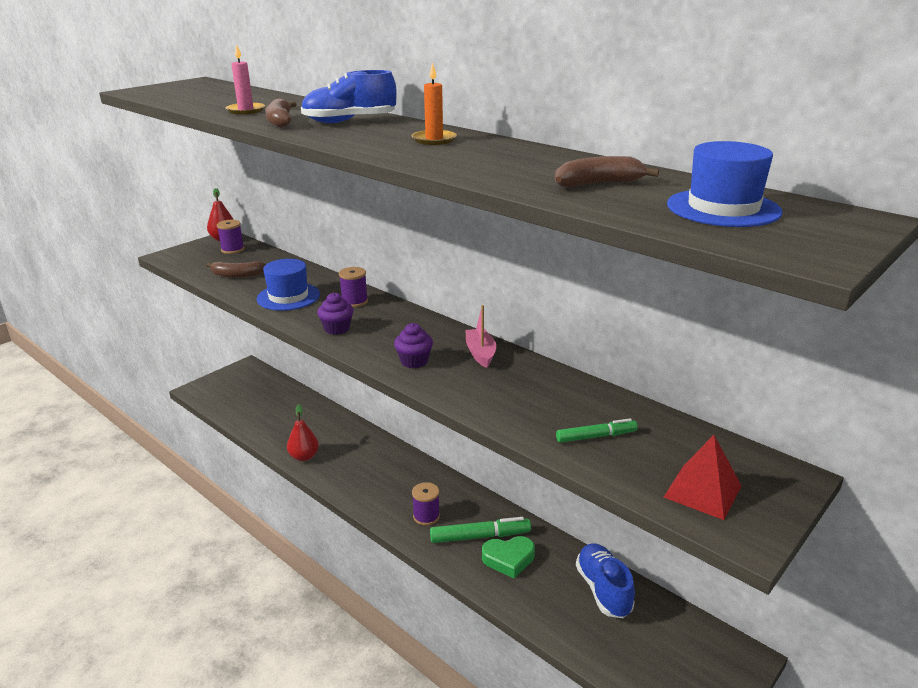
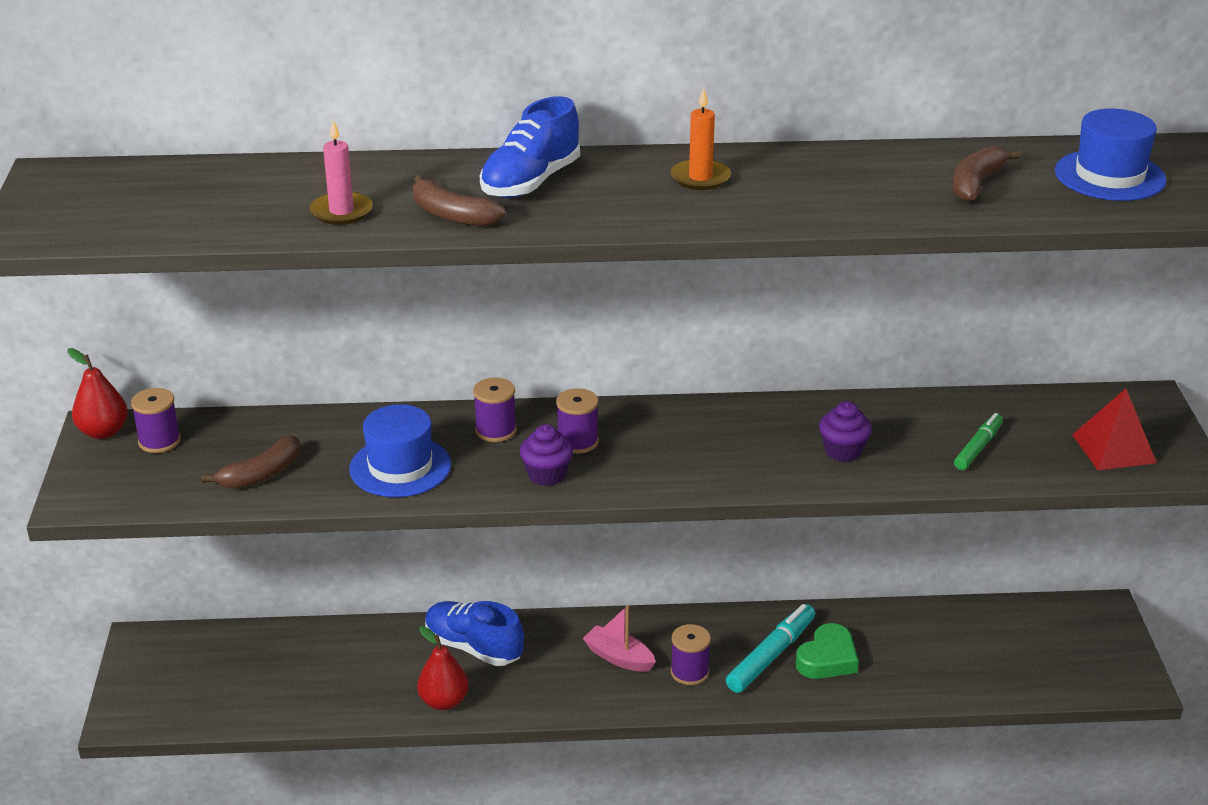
camera: 45 degrees left, 5 degrees up
(379, 322) = (577, 442): none -> purple spool
(414, 361) = (701, 465): purple cupcake -> purple cupcake (843, 451)
(480, 353) = (747, 420): pink boat -> pink boat (619, 657)
(480, 536) = (771, 656): green marker -> turquoise marker
(603, 590) = (941, 629): blue shoe -> blue shoe (473, 647)

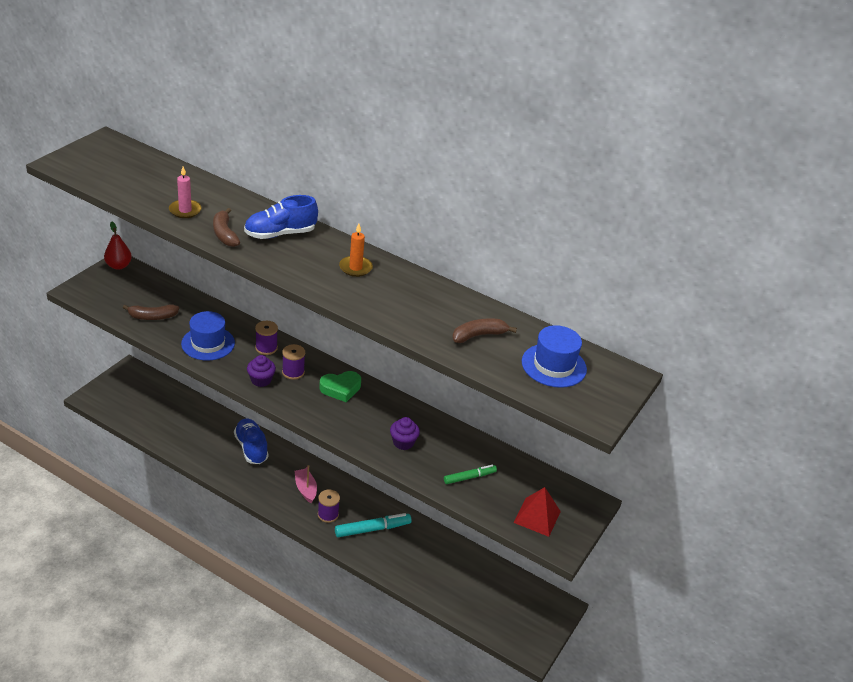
camera: 30 degrees right, 5 degrees up
(159, 441) = (133, 281): purple spool -> none
(444, 701) = (213, 464): red pear -> none
(827, 658) = (396, 546): green heart -> green heart (340, 388)

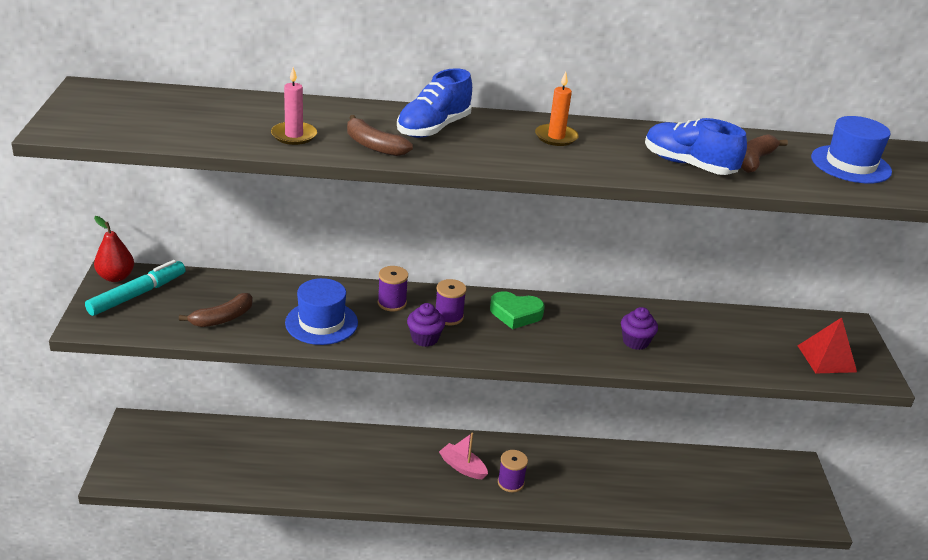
camera: 30 degrees left, 5 degrees down
(251, 448) = (363, 450): blue shoe -> blue shoe (688, 165)
(340, 388) = (515, 314): green heart -> green heart turned 60 degrees clockwise
(372, 529) = (568, 476): turquoise marker -> turquoise marker (137, 294)
(469, 477) = (731, 348): green marker -> none

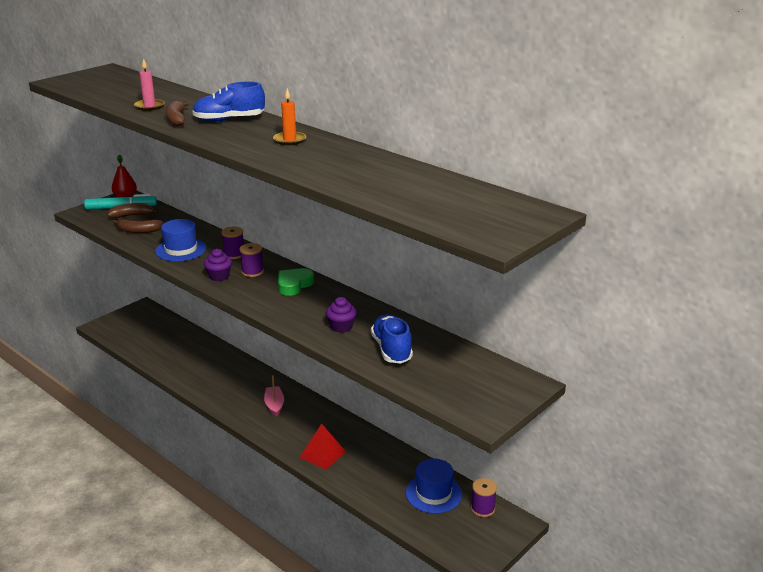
camera: 45 degrees right, 5 degrees down
(510, 482) = (290, 427): purple spool -> purple spool (483, 509)
(515, 314) = (294, 285): green heart -> green heart turned 75 degrees clockwise
(688, 165) = (337, 173): blue shoe -> blue shoe (391, 349)
(755, 161) = (392, 183): brown banana -> brown banana (132, 215)
(826, 358) = (464, 392): red pyramid -> red pyramid (322, 454)
(850, 164) = (464, 204): blue hat -> blue hat (433, 493)

